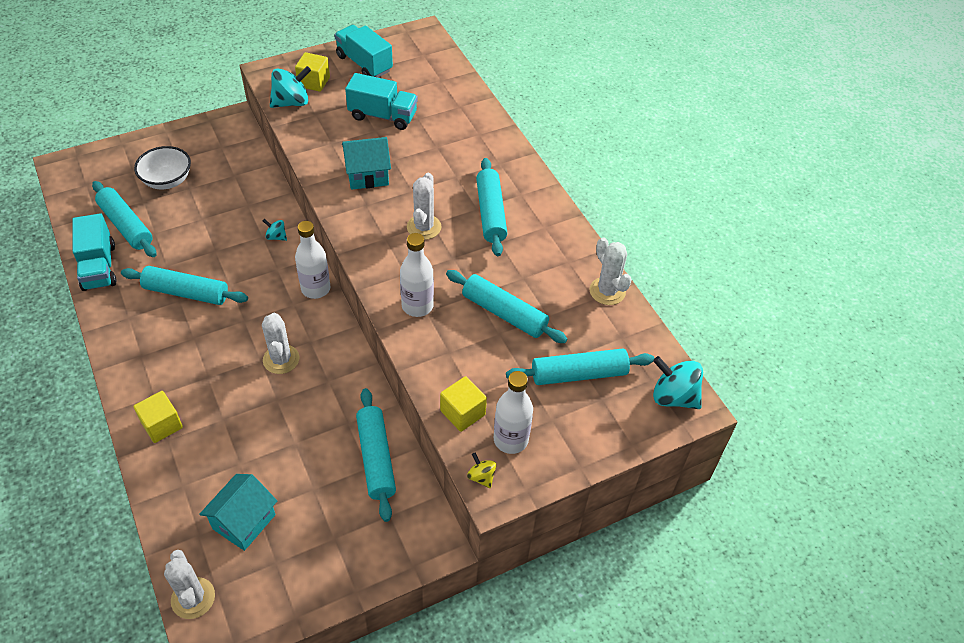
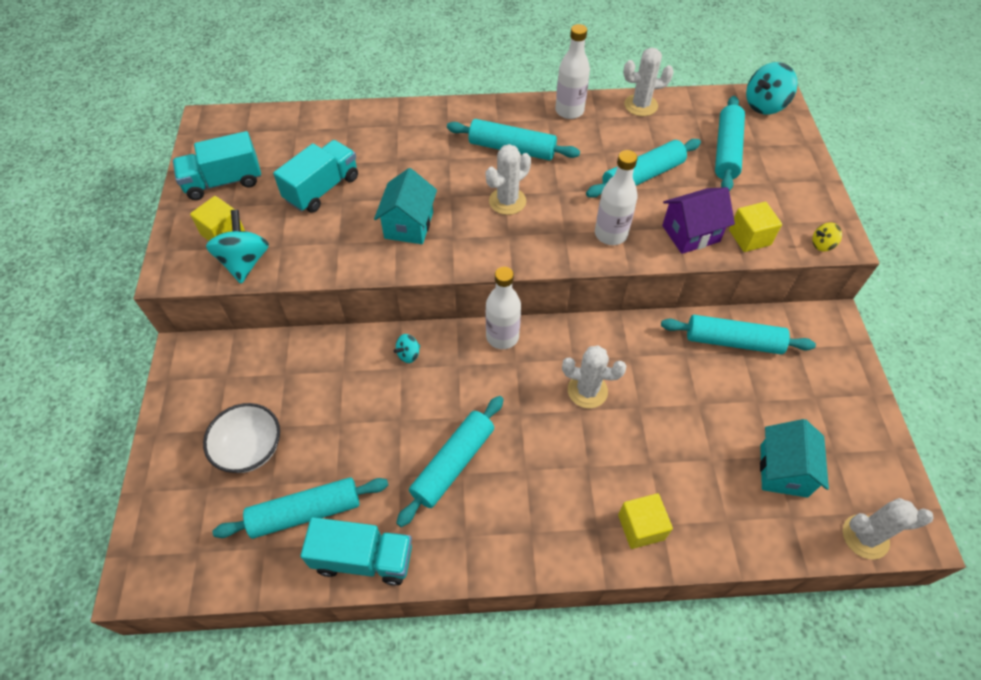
camera: 65 degrees left, 5 degrees up
(244, 521) = (783, 470): turquoise house -> turquoise house turned 45 degrees clockwise
(424, 227) = (507, 201): white cactus -> white cactus turned 75 degrees counterclockwise
(446, 365) = (690, 233): none -> purple house
(511, 440) = (786, 214): white bottle -> white bottle (569, 111)

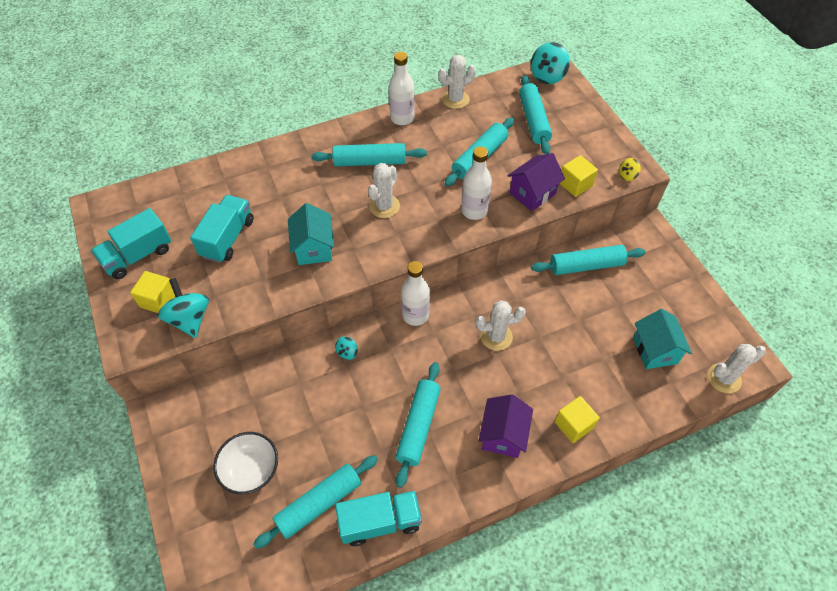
camera: 20 degrees left, 0 degrees up
(548, 508) = (503, 435): none -> purple house

